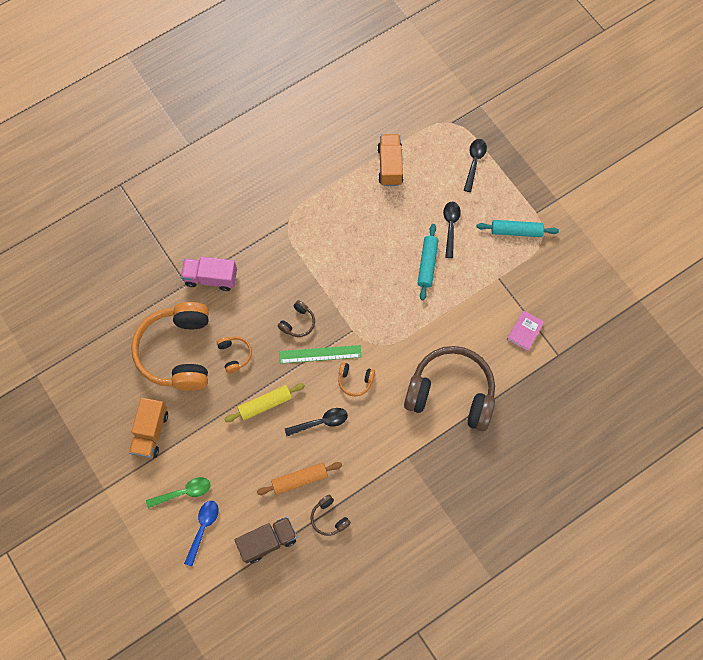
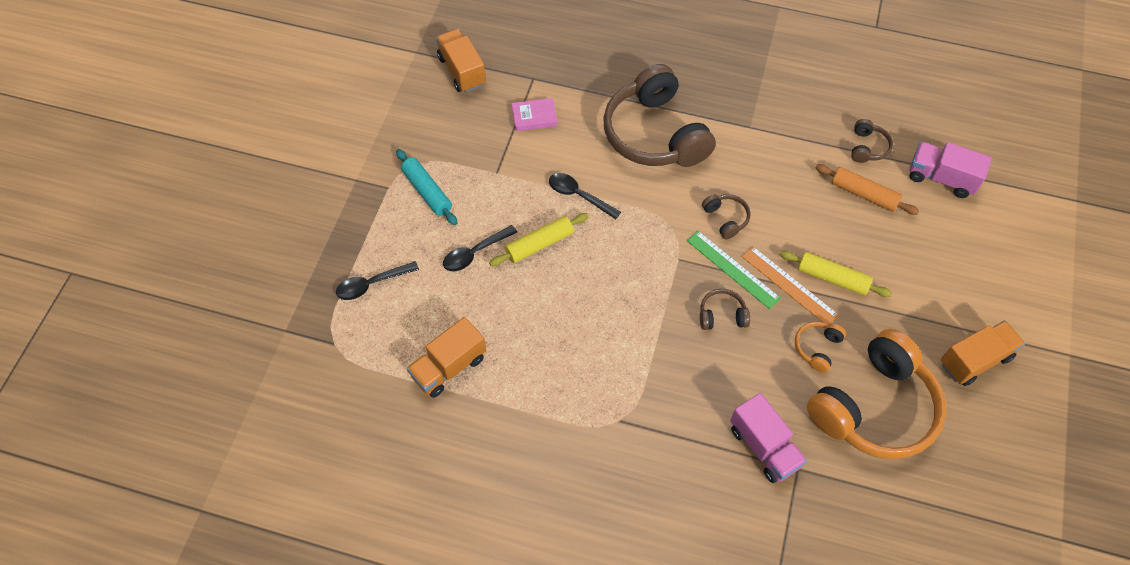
camera: 130 degrees left, 10 degrees down
(184, 492) = (987, 280): green spoon -> none
(203, 528) = (994, 238): blue spoon -> none
(268, 541) = (941, 178): brown truck -> pink truck
(282, 375) = (789, 285): none -> orange ruler
(321, 422) = (795, 217): black spoon -> black spoon (578, 195)
(355, 380) = (726, 218): orange headphones -> brown headphones
(427, 264) = (539, 244): turquoise rolling pin -> yellow rolling pin
(599, 316) = (462, 71): none -> orange truck

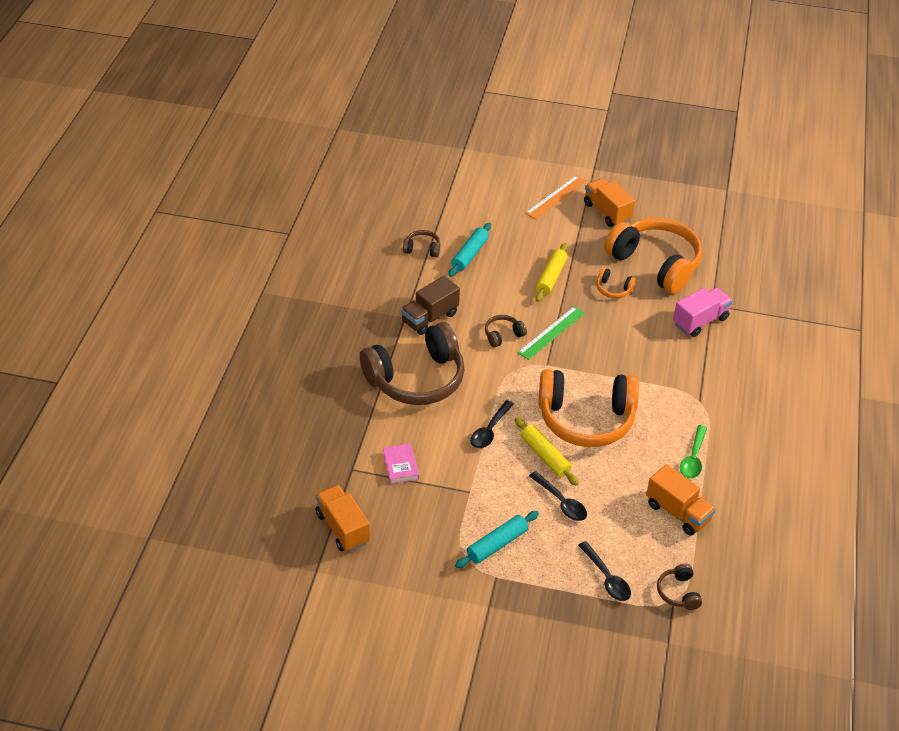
camera: 95 degrees left, 15 degrees down
(462, 71) = (342, 528): orange truck -> orange truck turned 90 degrees clockwise
(527, 397) = (693, 458): none -> green spoon
(592, 290) = (586, 419): none -> orange headphones
(722, 315) = (595, 340): brown headphones -> brown headphones (678, 592)
(750, 150) = (430, 318): none -> brown truck
(789, 285) = (561, 301): orange ruler -> orange ruler (556, 197)
(863, 194) = (470, 255): orange rolling pin -> turquoise rolling pin
(941, 178) = (450, 212): pink truck -> none

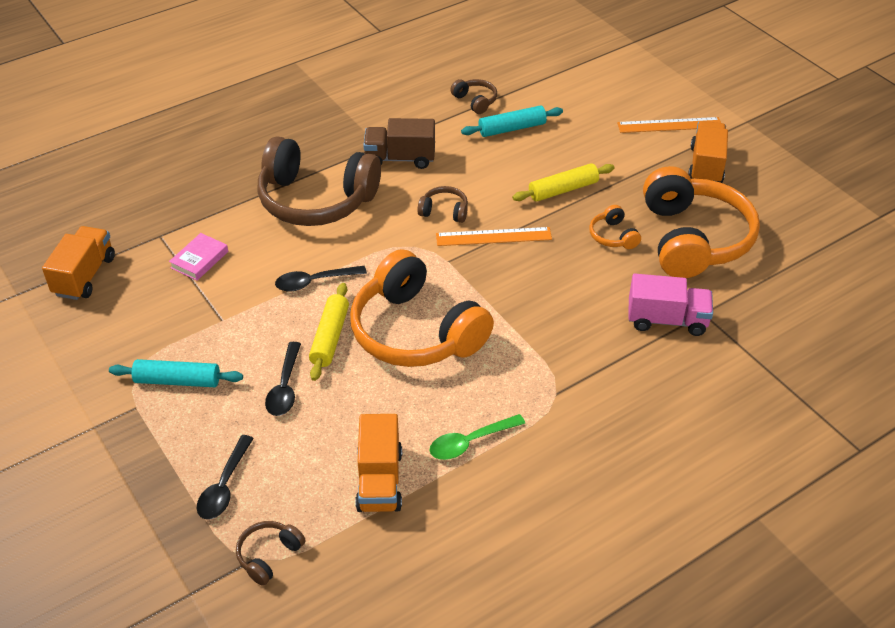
camera: 45 degrees right, 0 degrees up
(551, 333) = (493, 237): green ruler -> orange ruler

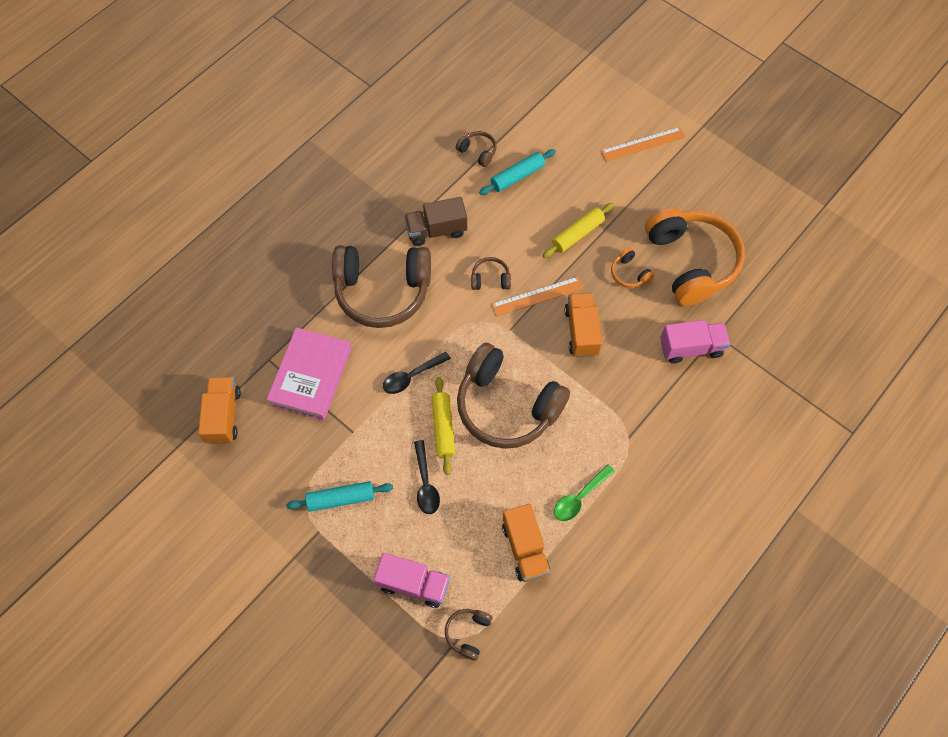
camera: 15 degrees left, 20 degrees up
(199, 260) = (311, 376): pink book -> pink book, size x2.01
(224, 486) = (413, 583): black spoon -> pink truck
(415, 332) = (507, 406): orange headphones -> brown headphones
(706, 165) = (682, 182): orange truck -> orange truck (581, 331)

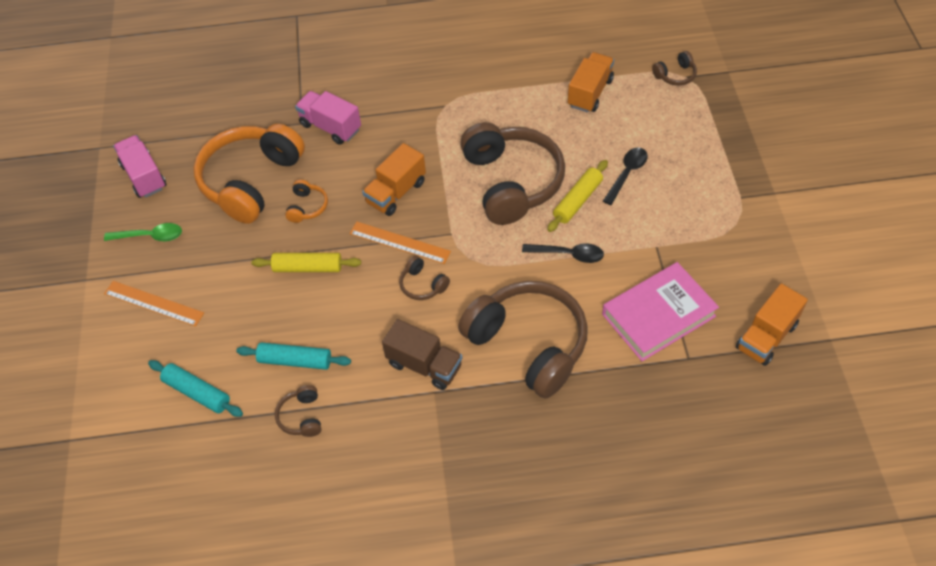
camera: 135 degrees left, 10 degrees down
(341, 498) = (705, 206): turquoise rolling pin -> turquoise rolling pin (197, 392)
(413, 583) = (691, 122): pink truck -> pink truck (144, 176)
(579, 497) = (520, 95): green spoon -> green spoon (150, 236)

